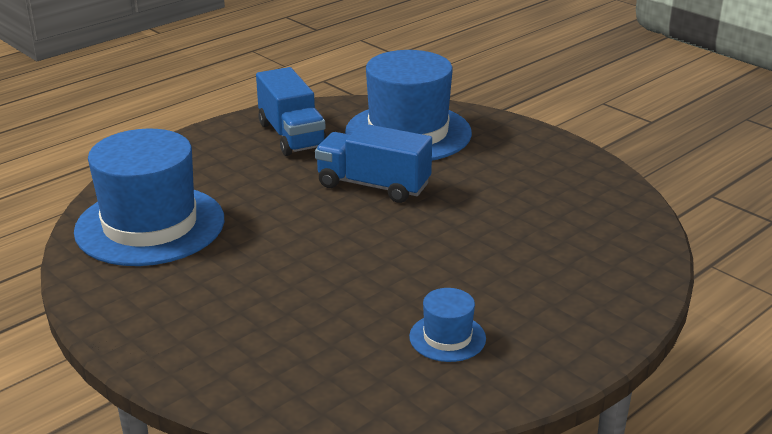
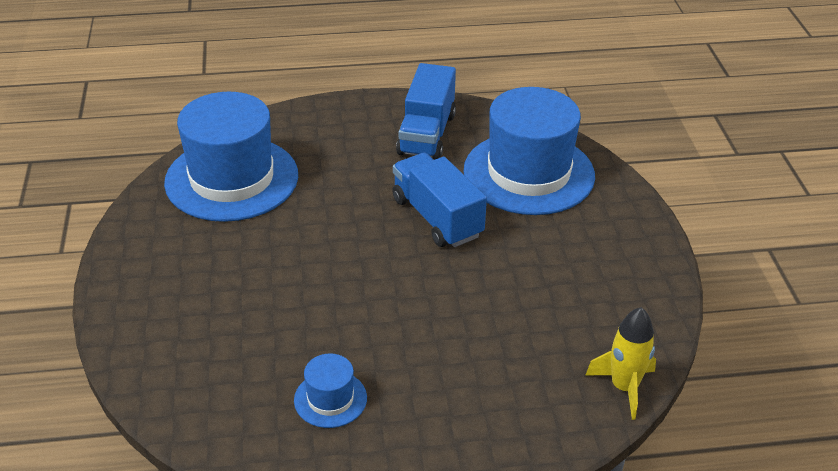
camera: 35 degrees right, 10 degrees up
(647, 233) = (624, 387): none -> yellow rocket

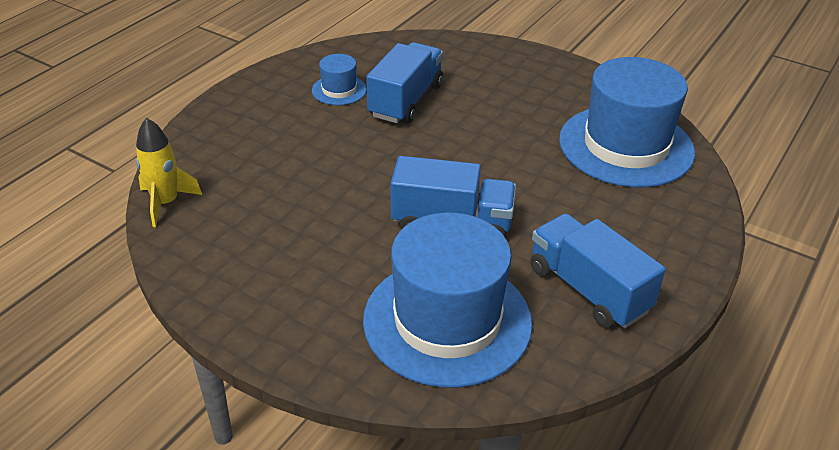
camera: 130 degrees right, 0 degrees up
(297, 338) = (405, 100): none -> blue truck

